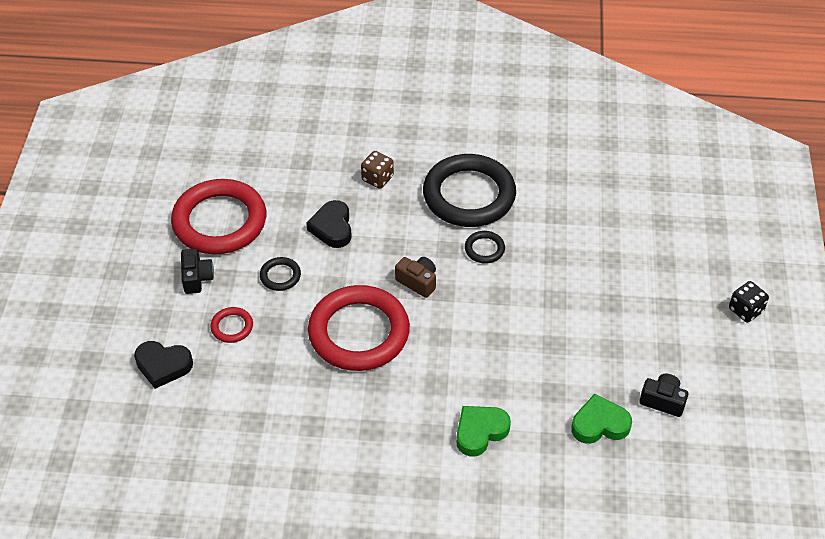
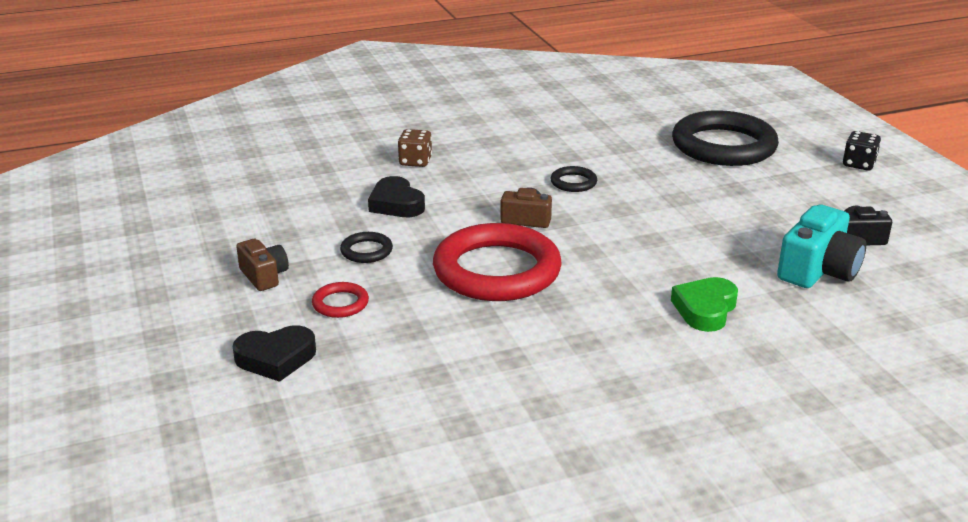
camera: 25 degrees left, 20 degrees down
(197, 278) = (264, 276): black camera -> brown camera
(219, 221) = (258, 228): red ring -> none
(469, 195) = (522, 152): black ring -> black ring (723, 146)
(599, 424) = (818, 270): green heart -> turquoise camera

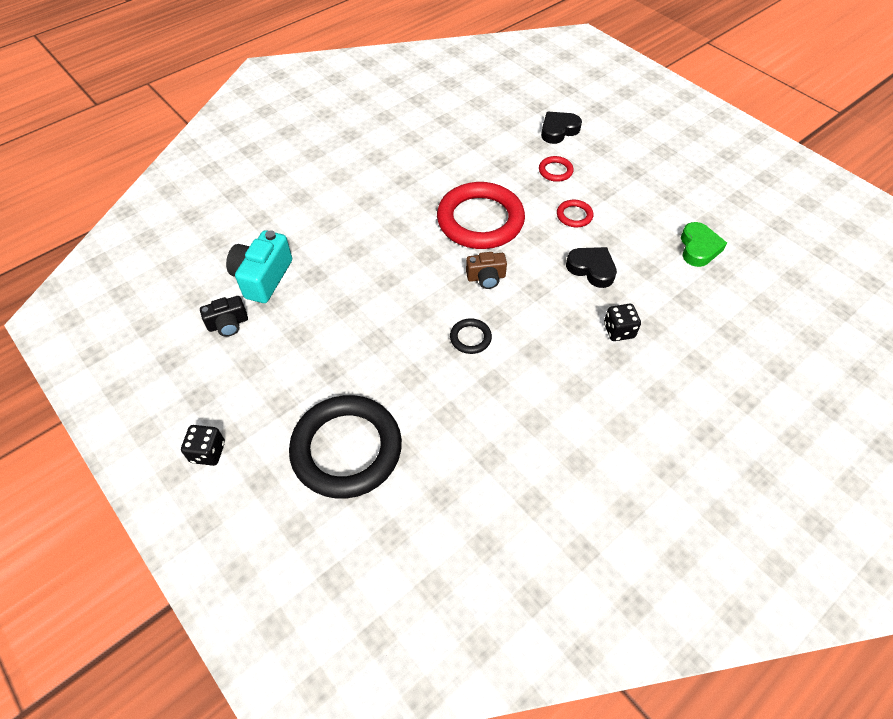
camera: 160 degrees right, 25 degrees up
(264, 276) = (617, 179): brown camera -> none
(366, 251) = (574, 215): black ring -> red ring
(415, 161) = (619, 331): brown dice -> black dice
(705, 309) = (338, 221): green heart -> green heart (698, 248)

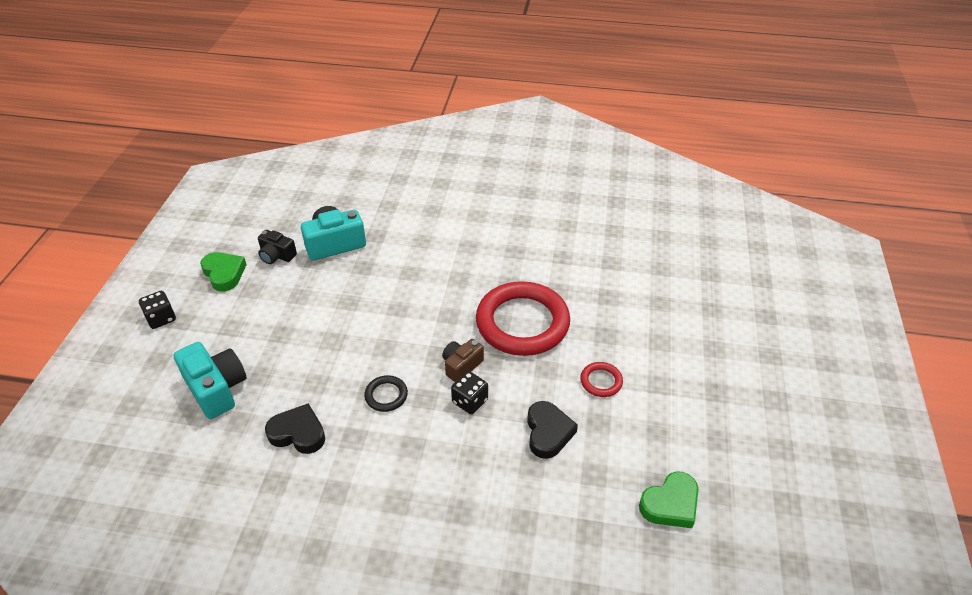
camera: 50 degrees right, 10 degrees down
(205, 374) = (224, 274): none -> green heart
(346, 449) = (216, 389): black ring -> turquoise camera
(486, 277) = (461, 366): brown camera -> brown camera turned 90 degrees clockwise
(555, 171) = (641, 335): red ring -> none
(558, 130) = (697, 307): black heart -> black heart (298, 433)
(619, 331) = (493, 496): black dice -> black dice (470, 401)

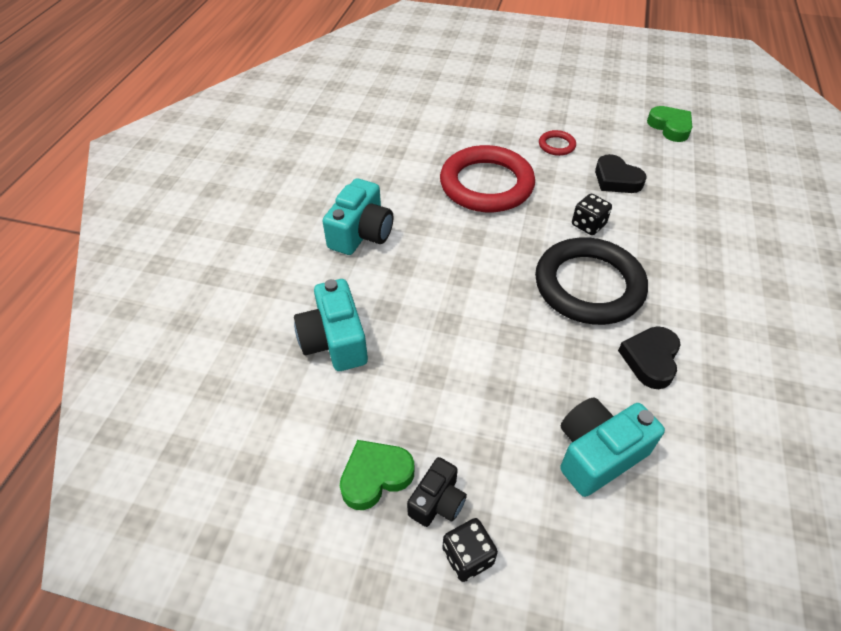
camera: 85 degrees left, 5 degrees up
(277, 255) = (346, 408): black camera -> black camera (437, 501)
(386, 395) = (588, 285): black ring -> black ring, size x2.38
(446, 246) = (361, 233): none -> turquoise camera
(461, 366) = (544, 228): brown camera -> none
(548, 432) = (616, 179): black heart -> black heart turned 135 degrees counterclockwise

